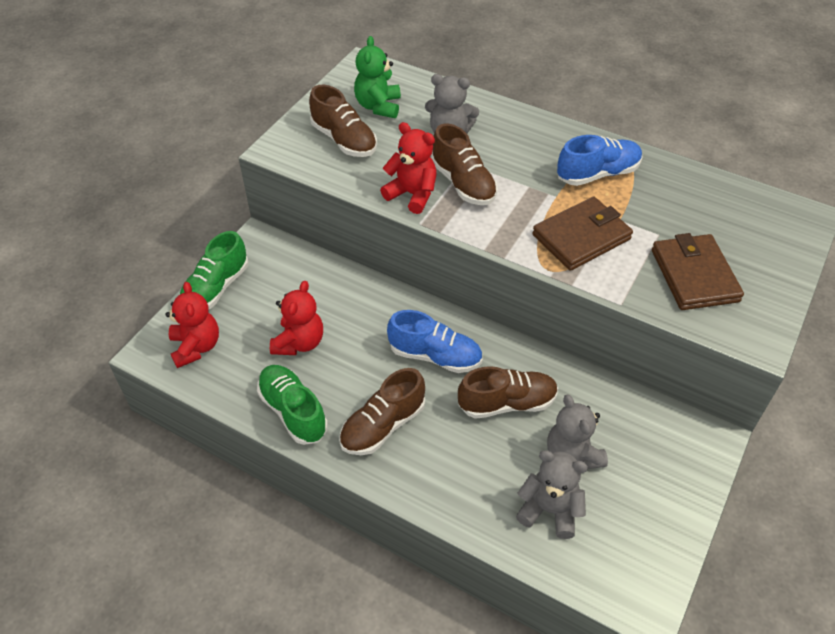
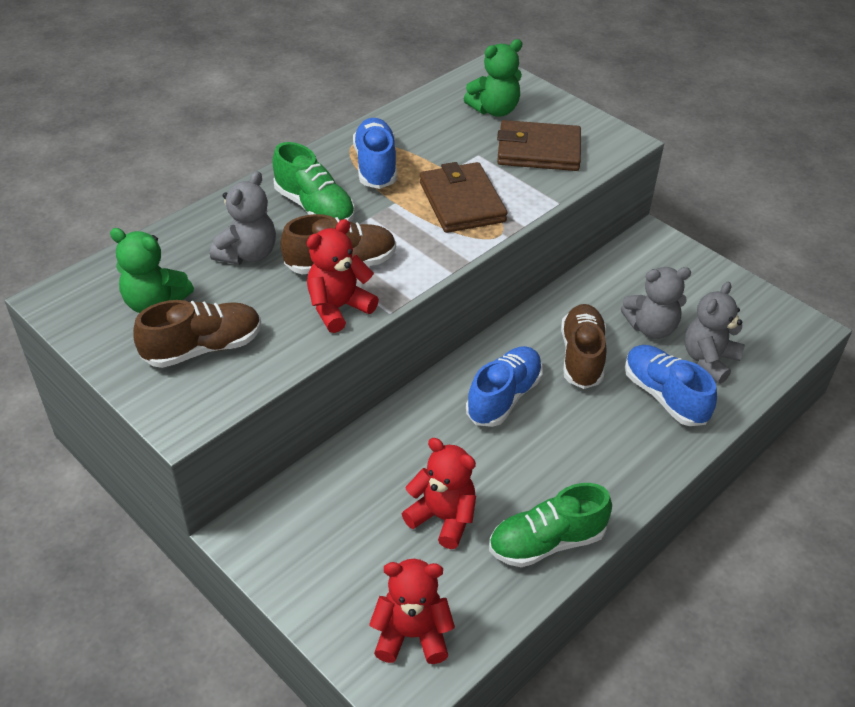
camera: 75 degrees left, 5 degrees down
(216, 288) = (313, 597): green shoe -> green shoe (314, 207)
(383, 425) = (586, 462): brown shoe -> none
(484, 476) = (664, 396): none -> blue shoe
(739, 232) = (494, 110): none -> green teddy bear

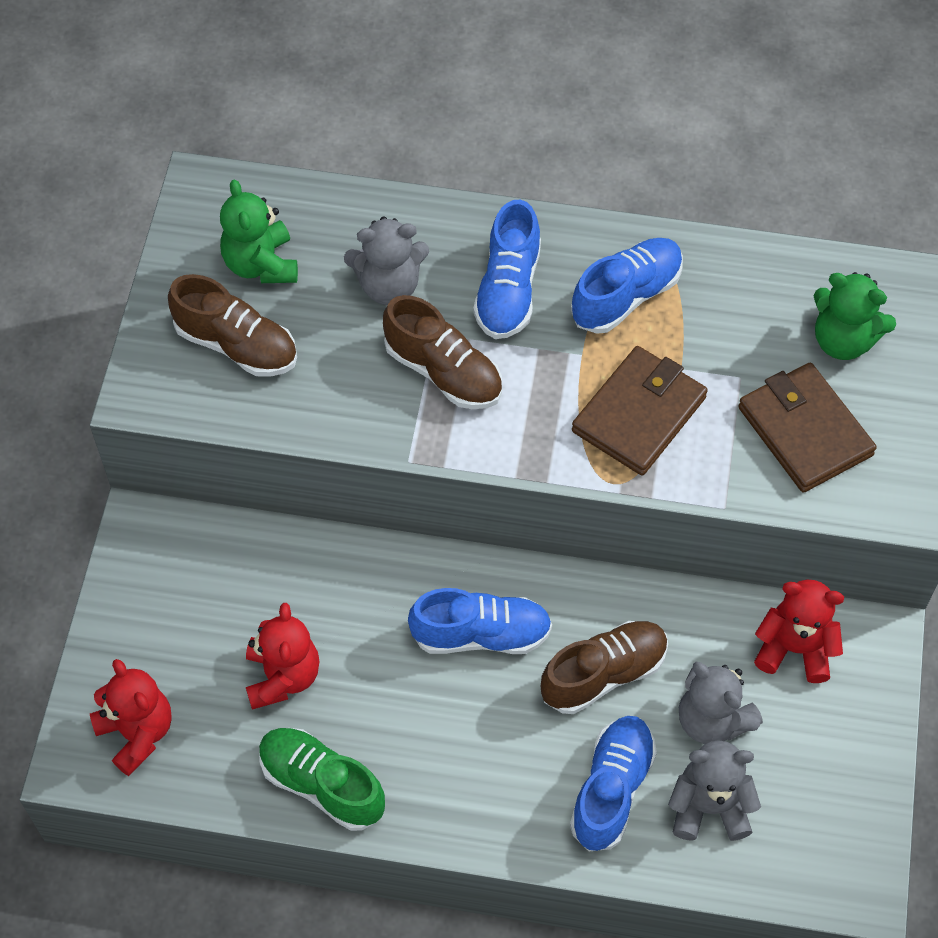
camera: 55 degrees right, 15 degrees up
(314, 207) = (508, 290): green shoe -> blue shoe
(338, 308) = (379, 414): red teddy bear -> red teddy bear (794, 648)

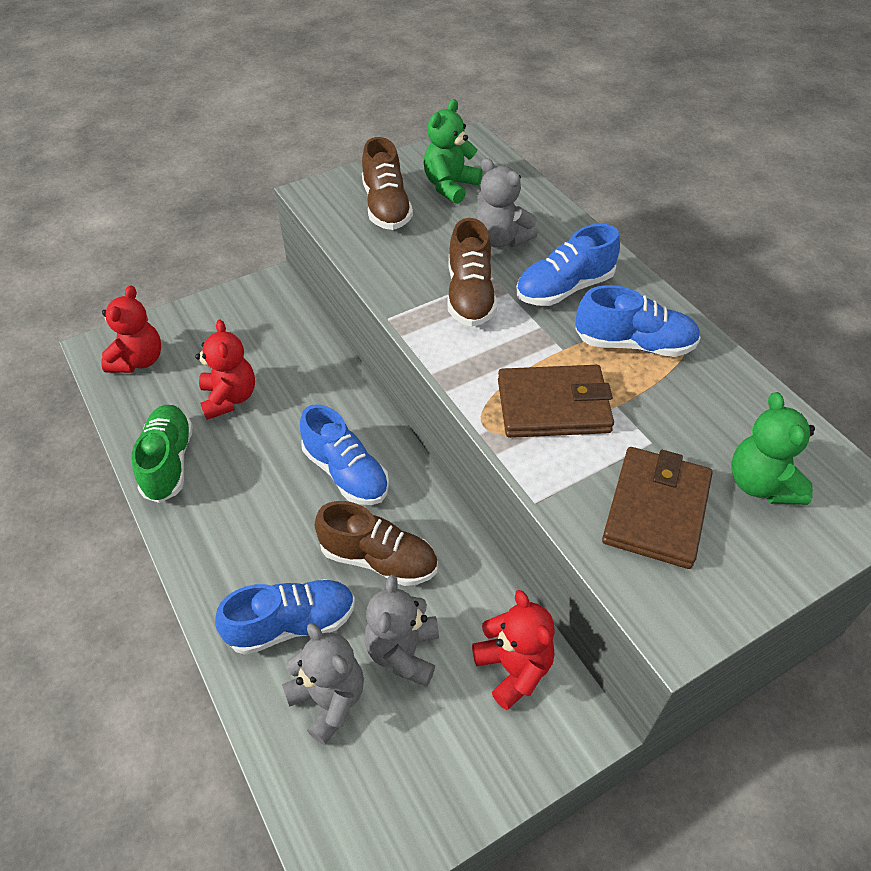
camera: 50 degrees right, 10 degrees down
(282, 676) = (229, 398): red teddy bear -> red teddy bear turned 60 degrees counterclockwise

